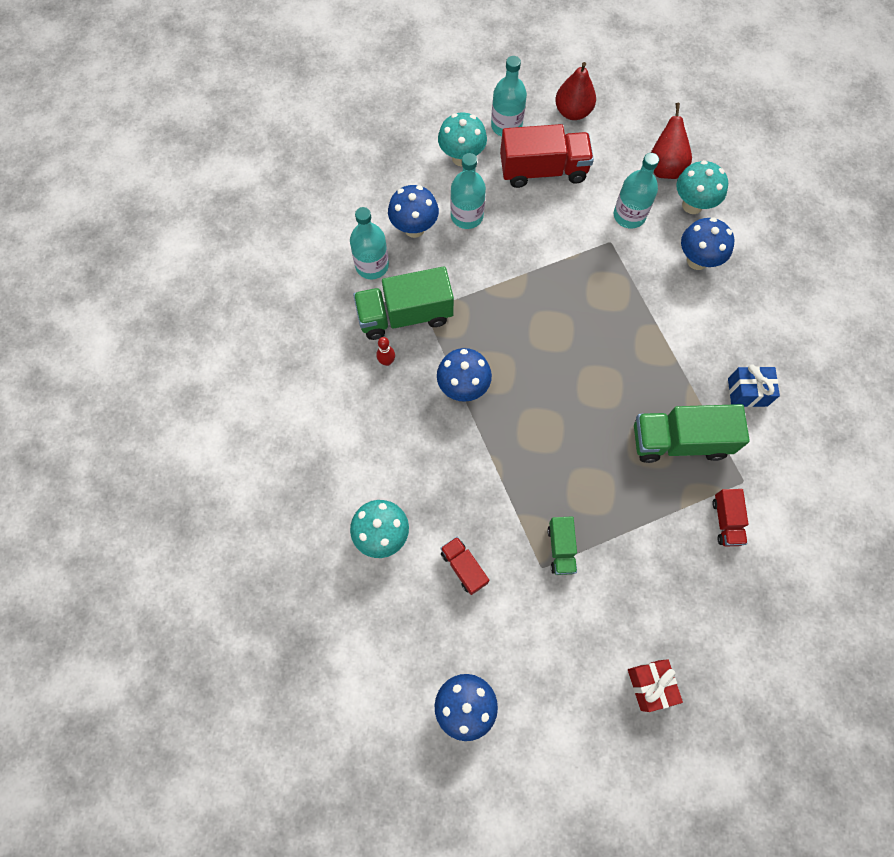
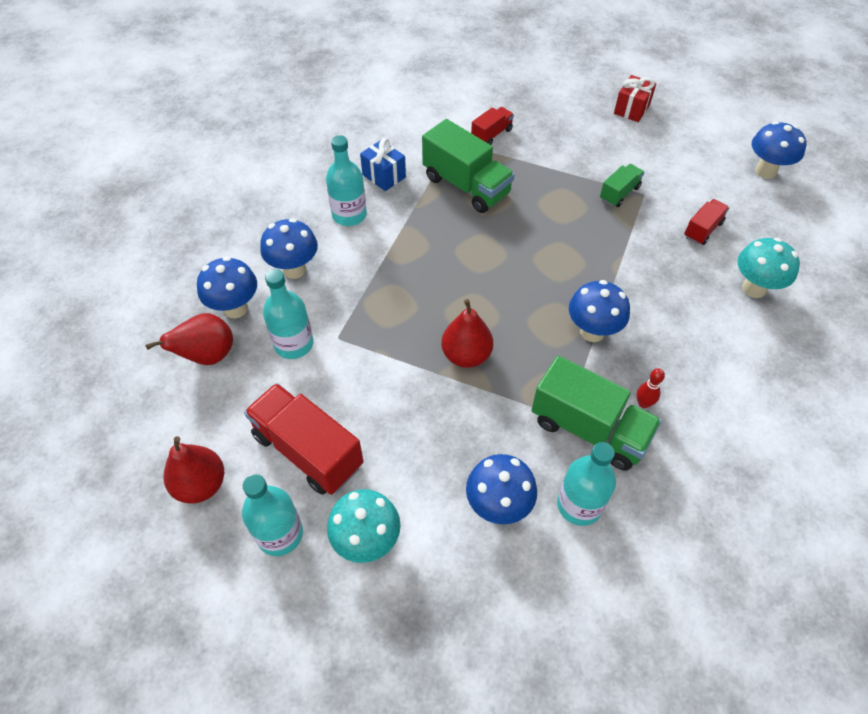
camera: 135 degrees left, 15 degrees down
(464, 567) = (703, 230): red truck -> red truck turned 150 degrees counterclockwise
(467, 216) = (432, 471): turquoise bottle -> turquoise bottle (349, 215)
(523, 299) = (466, 355): none -> red pear
(692, 205) = (235, 308): turquoise mushroom -> blue mushroom

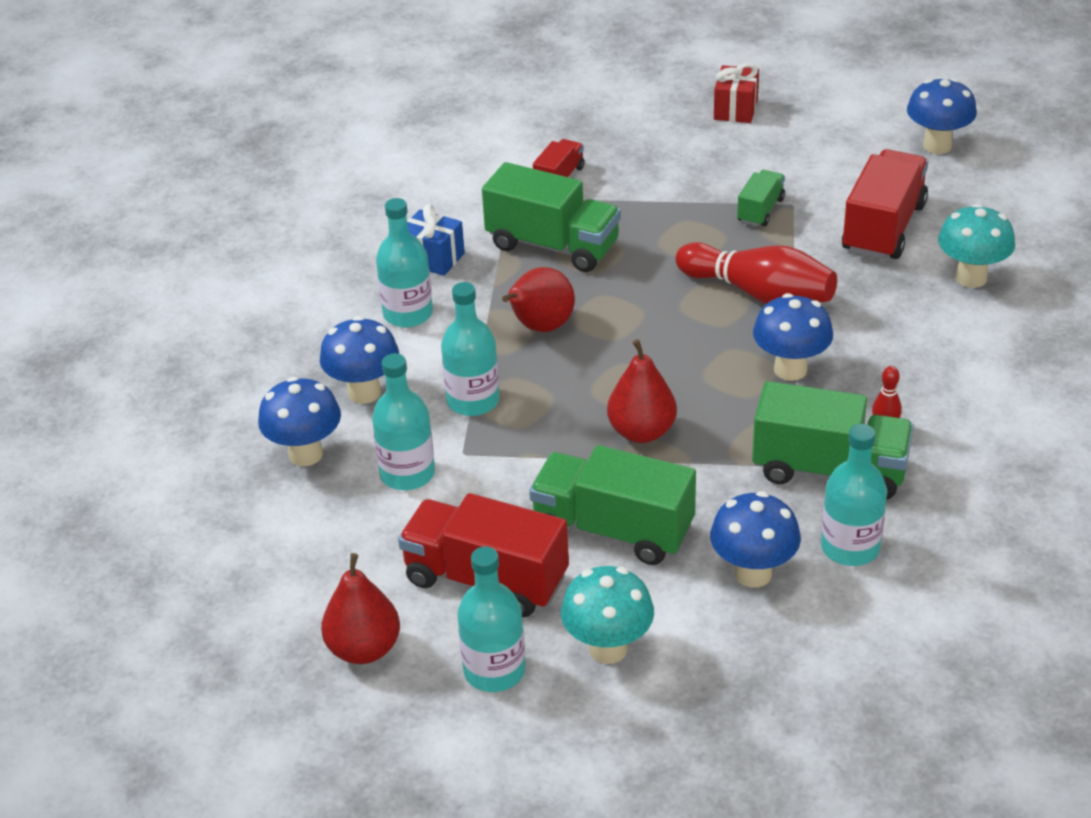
camera: 15 degrees left, 15 degrees down
(208, 356) = (296, 514): red pear -> red pear (540, 327)
(362, 296) = (473, 401): none -> turquoise bottle
(413, 434) = (613, 530): none -> green truck
(593, 261) = (759, 294): none -> red bowling pin
(703, 230) = (883, 228): red truck -> red truck, size x1.89

